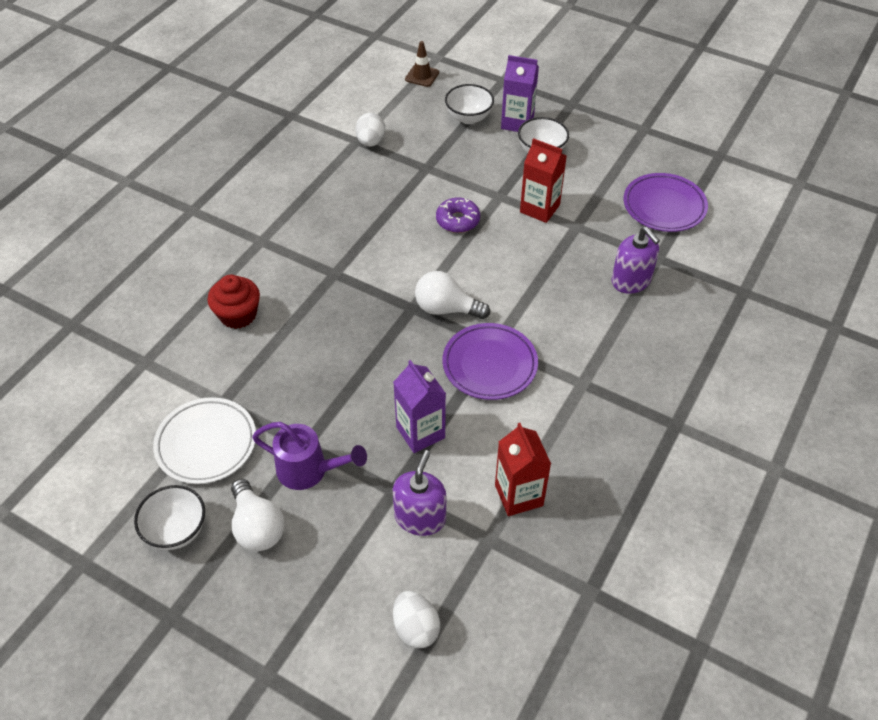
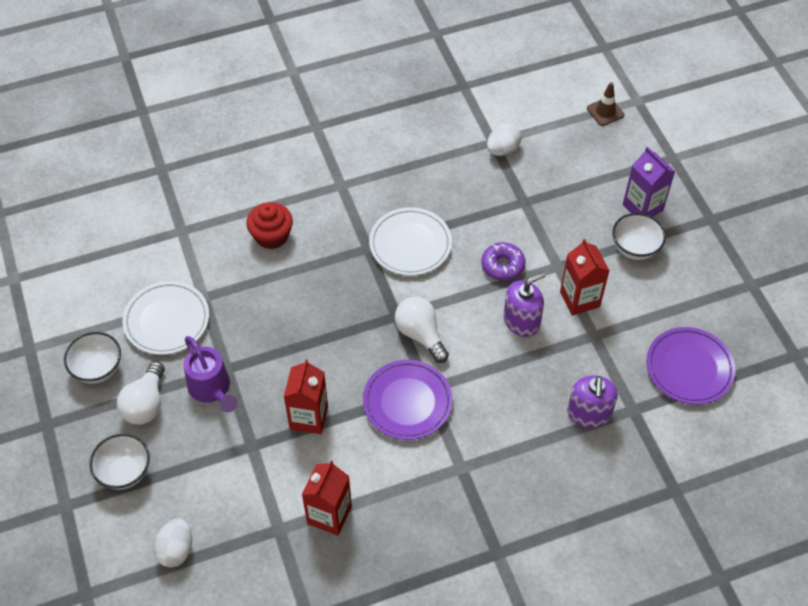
camera: 40 degrees right, 5 degrees up
(368, 249) = (410, 244): none -> white plate
(420, 432) = (309, 417): purple carton -> red carton
(420, 517) = (250, 478): purple soap dispenser -> purple soap dispenser (521, 321)
(468, 118) = (605, 177): white bowl -> white bowl (125, 472)

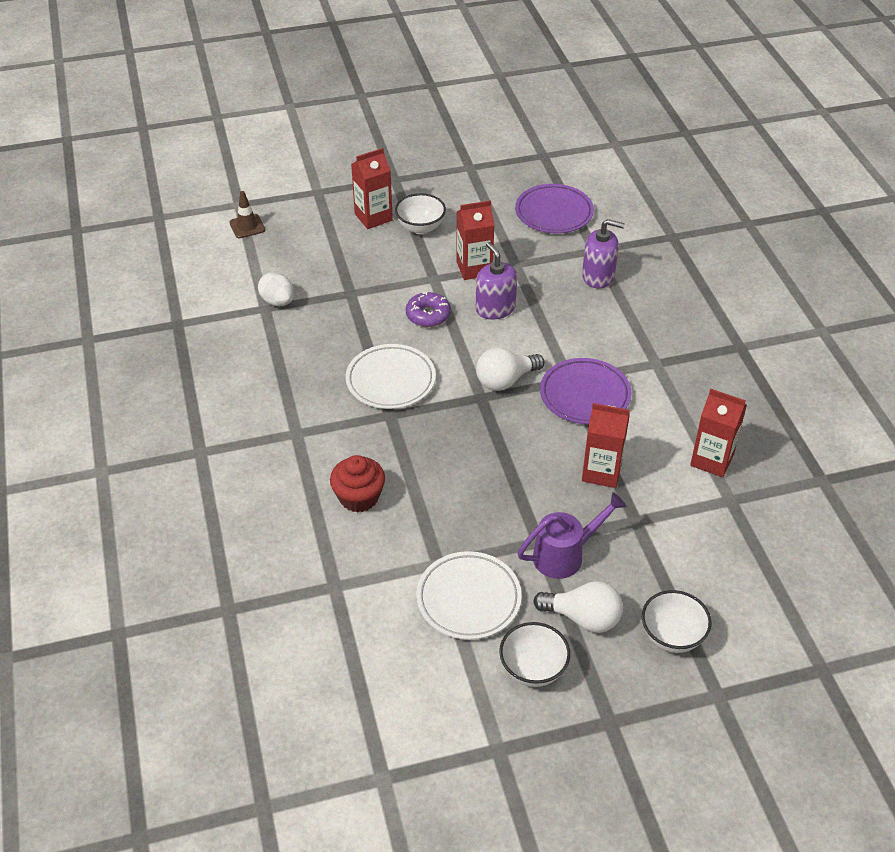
camera: 85 degrees left, 10 degrees down
(176, 550) = (762, 586): white egg -> none
(642, 207) = (373, 217): purple carton -> red carton

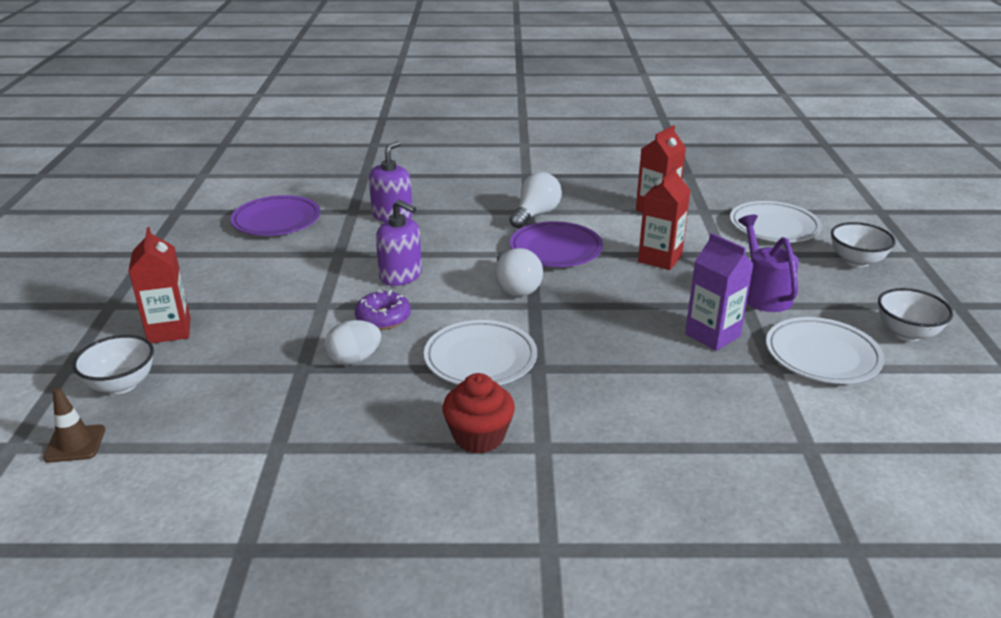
camera: 75 degrees left, 15 degrees down
(278, 302) = (272, 432): white egg -> white egg (354, 359)
(359, 497) = (667, 409): red cupcake -> red cupcake (479, 436)
(420, 228) = (223, 300): white bowl -> white bowl (121, 385)
(474, 268) = (326, 278): red carton -> none
(476, 519) = (712, 335): none -> purple carton
(495, 308) = (401, 275): purple soap dispenser -> purple soap dispenser turned 135 degrees counterclockwise
(583, 618) = (840, 298): white light bulb -> white light bulb (535, 214)
(721, 563) = (774, 227): none -> white plate

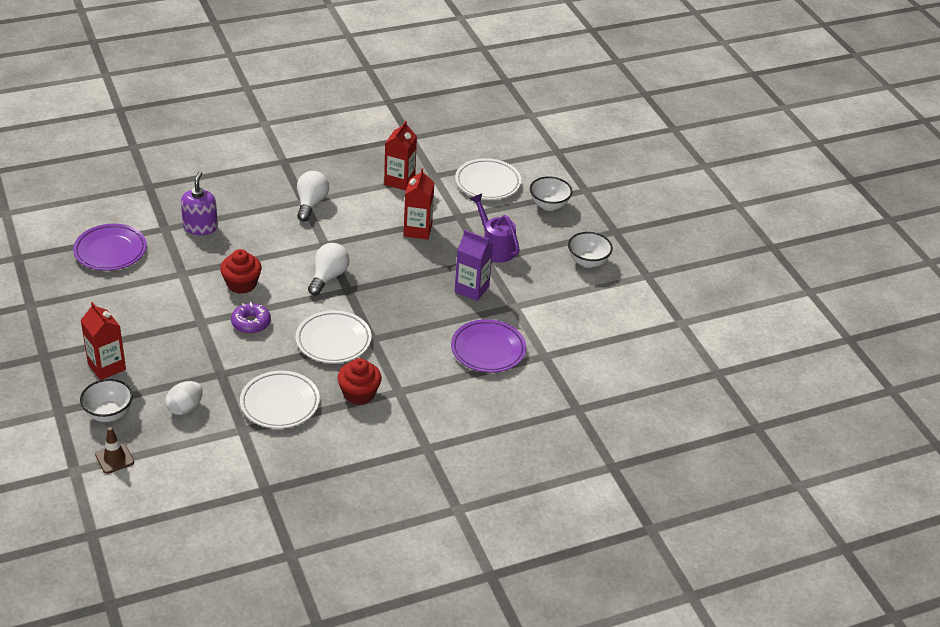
camera: 25 degrees left, 10 degrees up
(354, 359) = (251, 359): white egg -> white egg (185, 408)
(401, 275) = (241, 284): purple soap dispenser -> red cupcake
(515, 287) = (328, 277): white light bulb -> white light bulb turned 120 degrees counterclockwise
(556, 250) = (341, 236): purple plate -> purple plate (488, 350)
(822, 356) = (541, 291): white plate -> white plate (280, 403)

